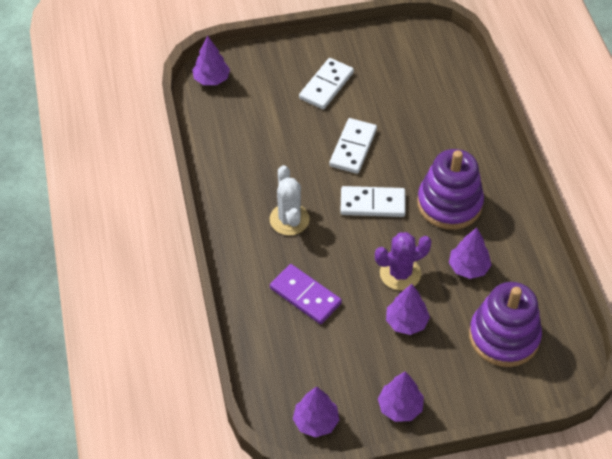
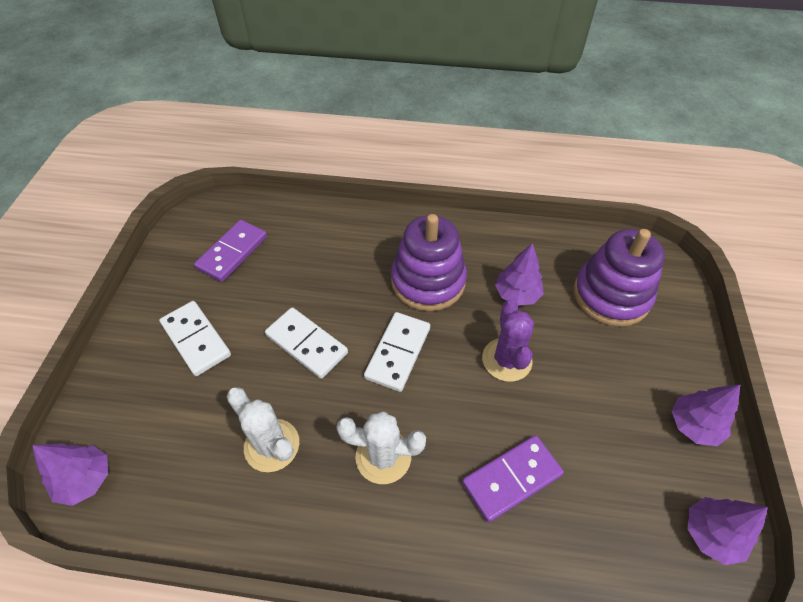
camera: 70 degrees left, 0 degrees up
(271, 158) = (272, 445): none -> white cactus
(406, 322) = (576, 377): purple tree -> none
(410, 72) = (232, 252): none -> purple domino

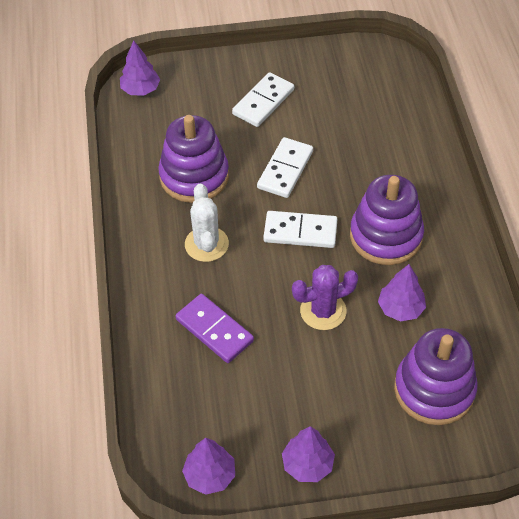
camera: 75 degrees right, 0 degrees up
(232, 252) = (356, 92): purple domino -> none
(272, 445) = (194, 176): white cactus -> purple stacking toy

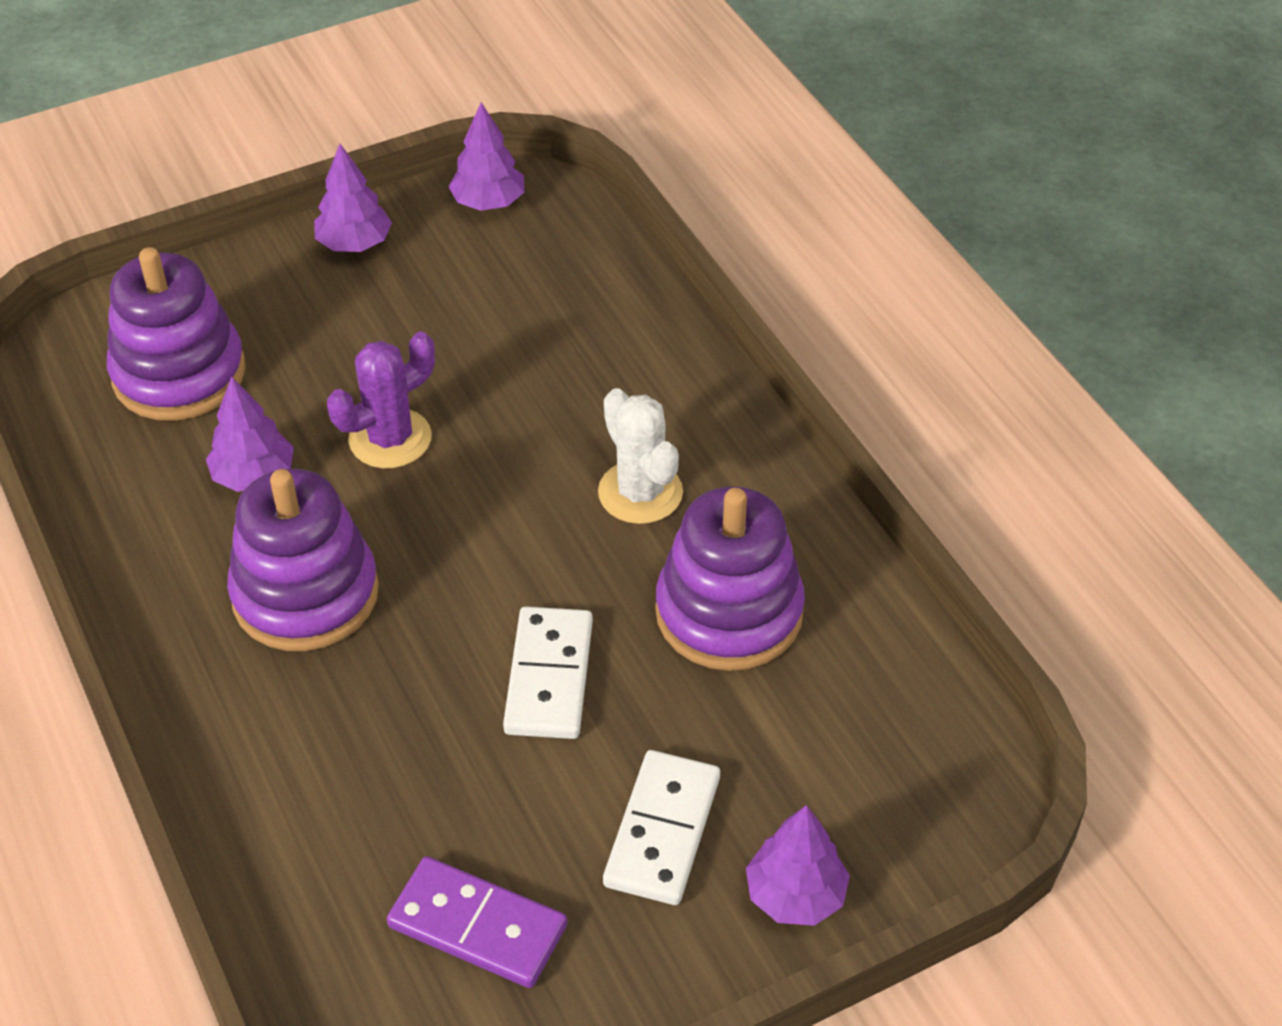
camera: 160 degrees right, 5 degrees down
(140, 90) = (958, 782): purple tree -> purple tree (795, 895)
(214, 330) = (562, 367): purple domino -> purple domino (477, 926)
(300, 232) = (474, 559): white domino -> none

